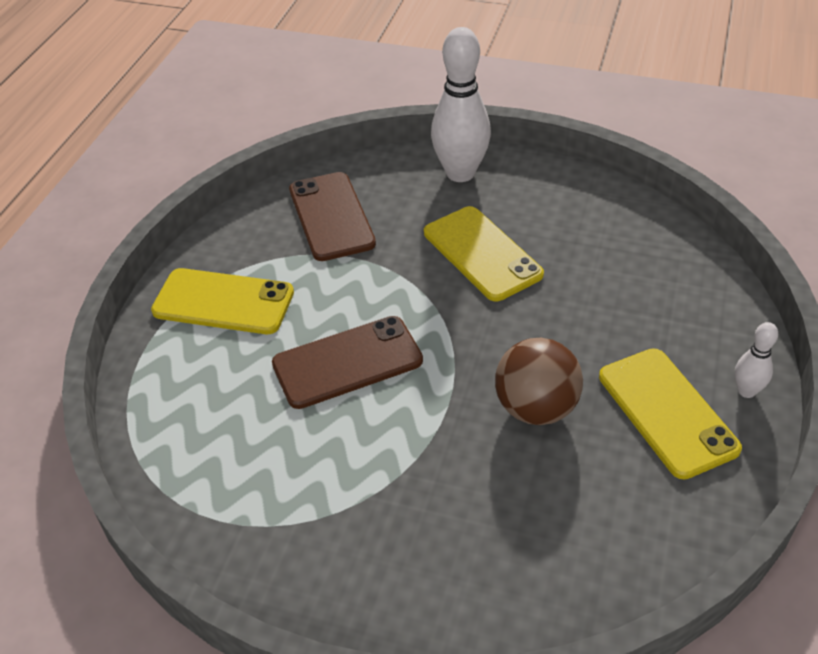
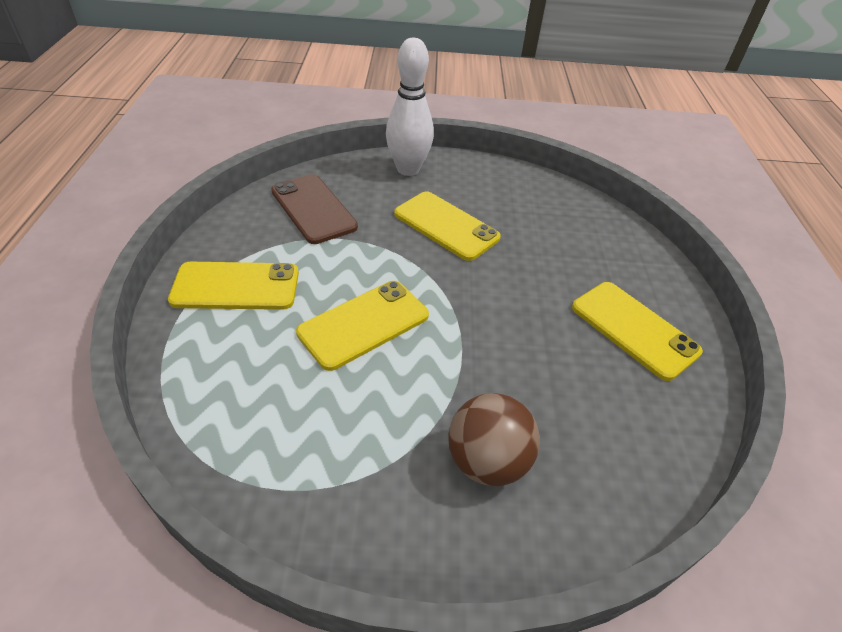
camera: 20 degrees left, 0 degrees up
(347, 362) = (364, 324): brown phone -> yellow phone
(536, 408) = (534, 340): brown ball -> brown ball (487, 461)
(746, 391) = (682, 305): white bowling pin -> none

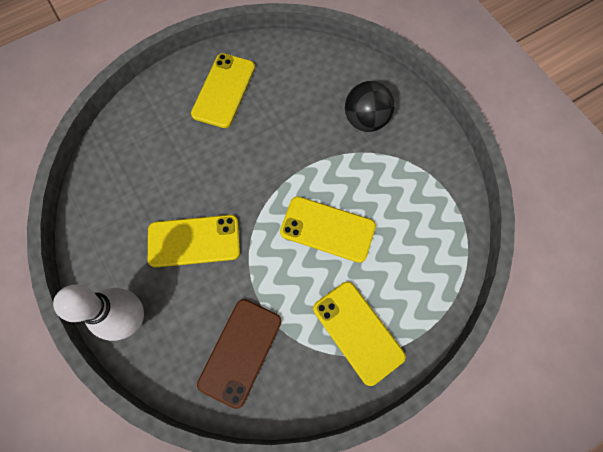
camera: 120 degrees left, 25 degrees up
(446, 226) = (194, 241): yellow phone -> yellow phone turned 75 degrees clockwise
(487, 461) = (365, 120): brown ball -> black ball

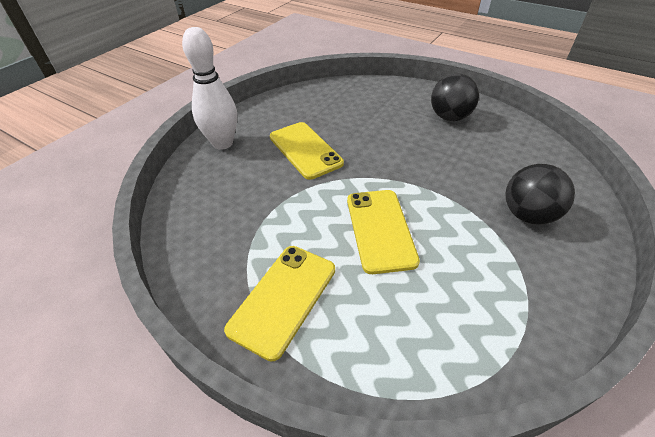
camera: 65 degrees right, 25 degrees down
(224, 90) = (449, 117): yellow phone -> black ball
(240, 352) = (221, 213): brown phone -> none

